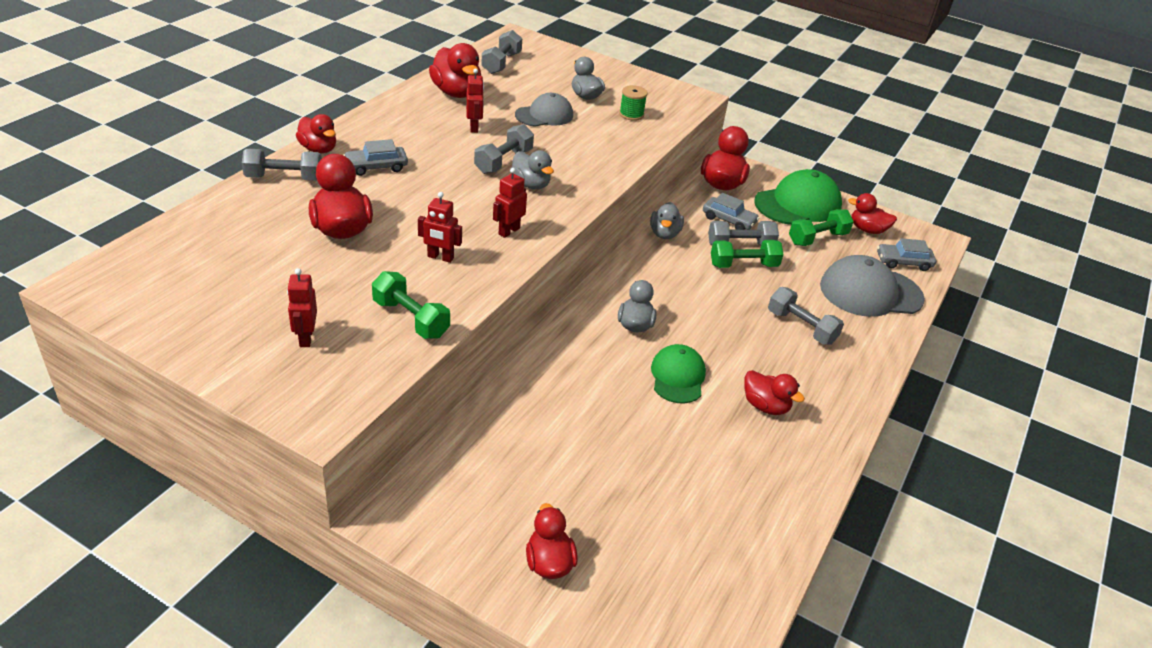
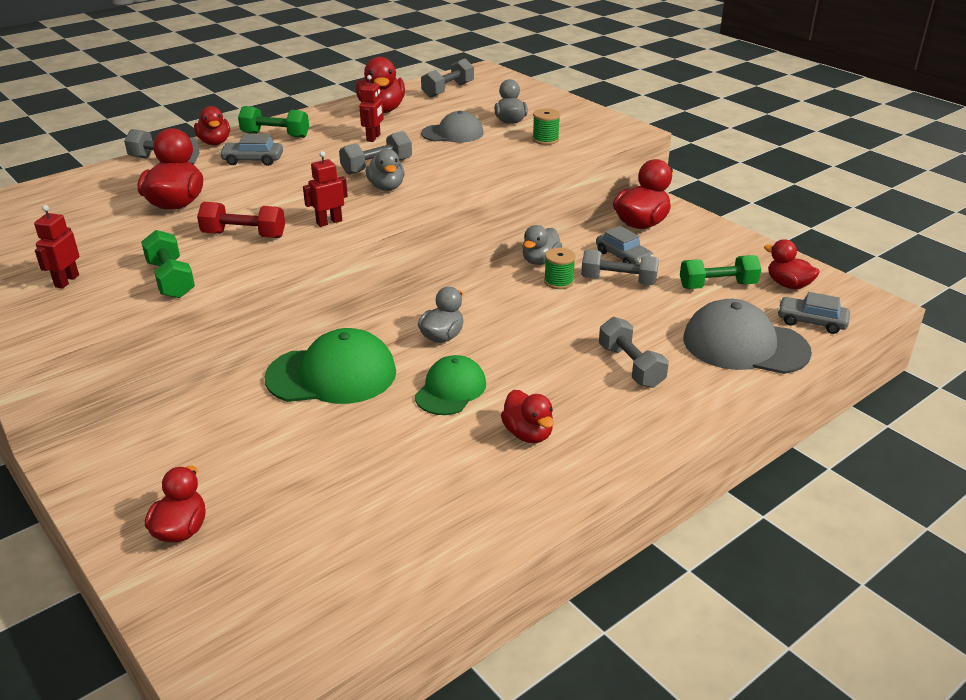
camera: 25 degrees right, 5 degrees down
(440, 257) = (244, 235): red robot -> red dumbbell
(693, 253) = (558, 281): none -> green spool
(743, 265) = (608, 299): green dumbbell -> green dumbbell (275, 135)
(798, 204) = (718, 251): green cap -> green cap (332, 375)

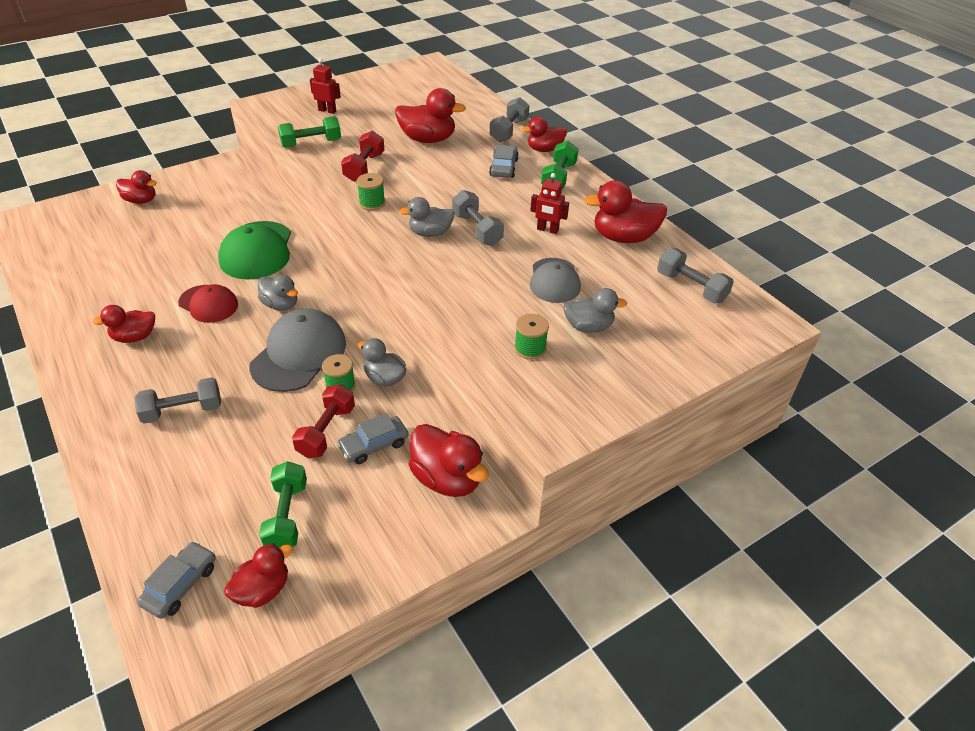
camera: 95 degrees right, 10 degrees up
(329, 222) = (372, 203): red robot -> green spool
(450, 390) = (208, 304): green cap -> red cap
(618, 281) = (326, 431): grey dumbbell -> red dumbbell
(745, 345) = (170, 506): grey cap -> grey cap (299, 354)

